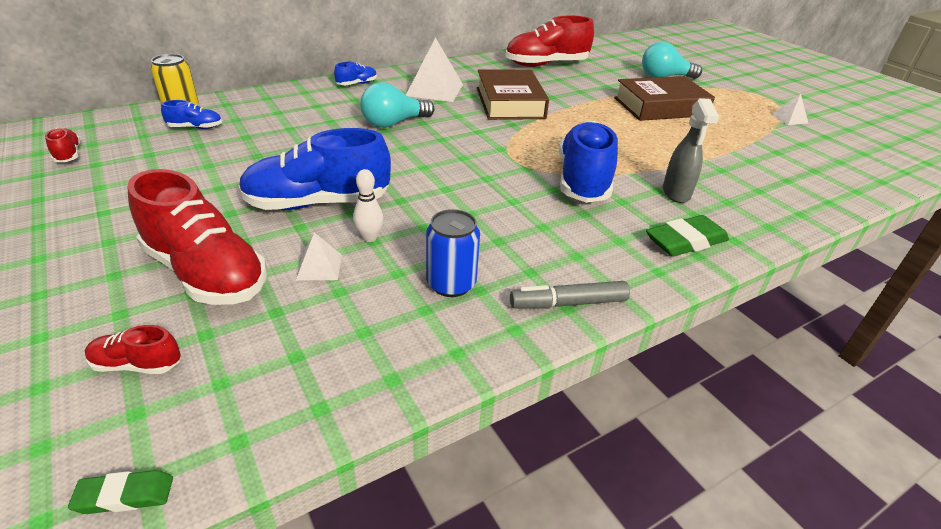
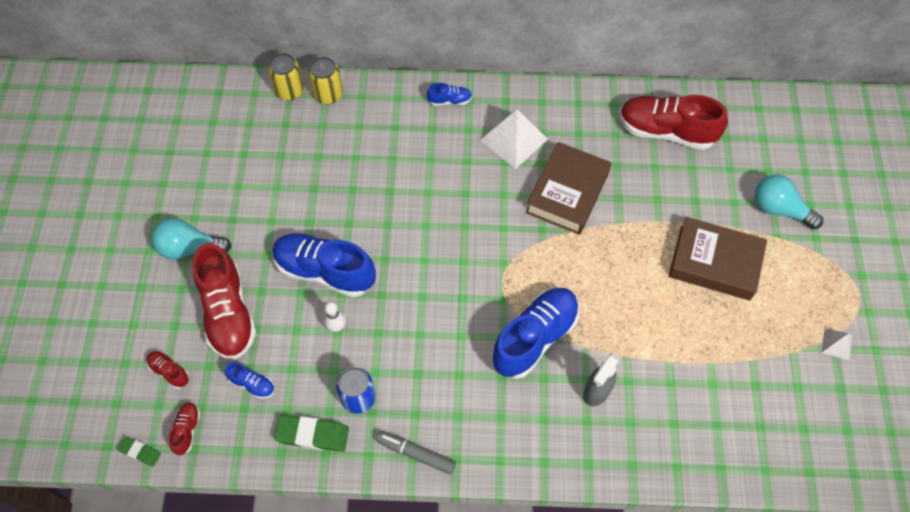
camera: 35 degrees right, 25 degrees up
(68, 155) = (194, 132): red shoe -> red shoe (187, 430)
(195, 128) = (288, 127): blue shoe -> blue shoe (252, 384)
(229, 103) = (328, 94): none -> yellow can
(319, 267) = (291, 340): white pyramid -> none
(394, 123) = (441, 184): turquoise light bulb -> turquoise light bulb (190, 248)
(685, 241) = (548, 445): green eraser -> green eraser (312, 435)

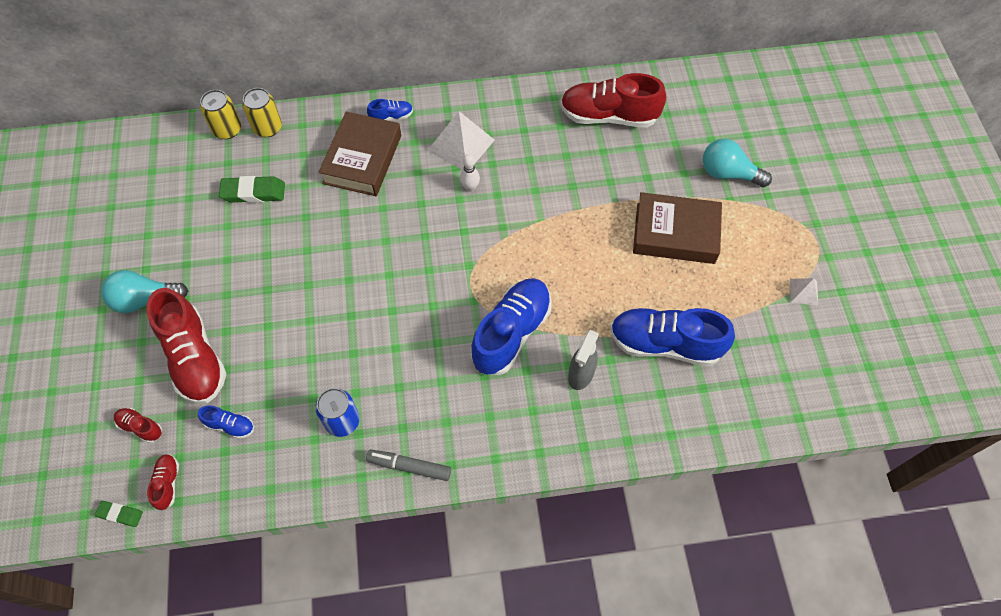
camera: 10 degrees left, 0 degrees up
(312, 435) = (300, 466): green eraser -> green eraser (253, 192)
(325, 271) = (289, 301): blue shoe -> blue shoe (665, 344)
(337, 327) = (309, 354): white bowling pin -> white bowling pin (470, 187)
(567, 193) = (522, 188): brown book -> brown book (362, 159)

